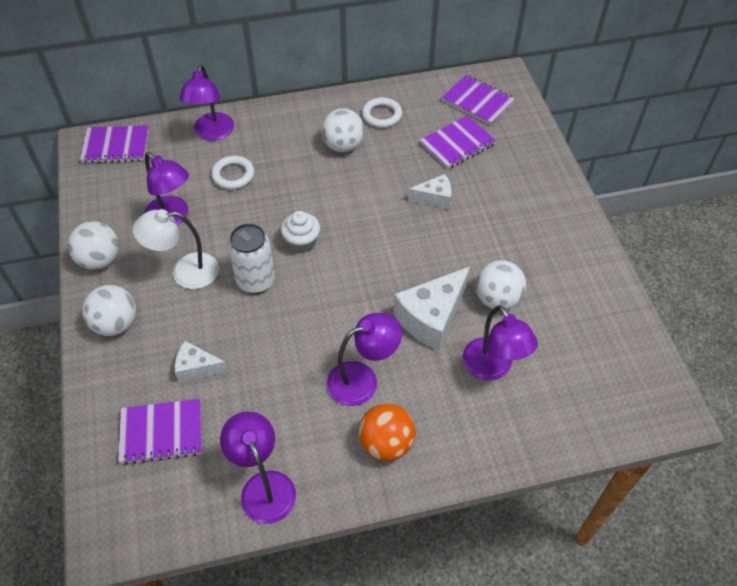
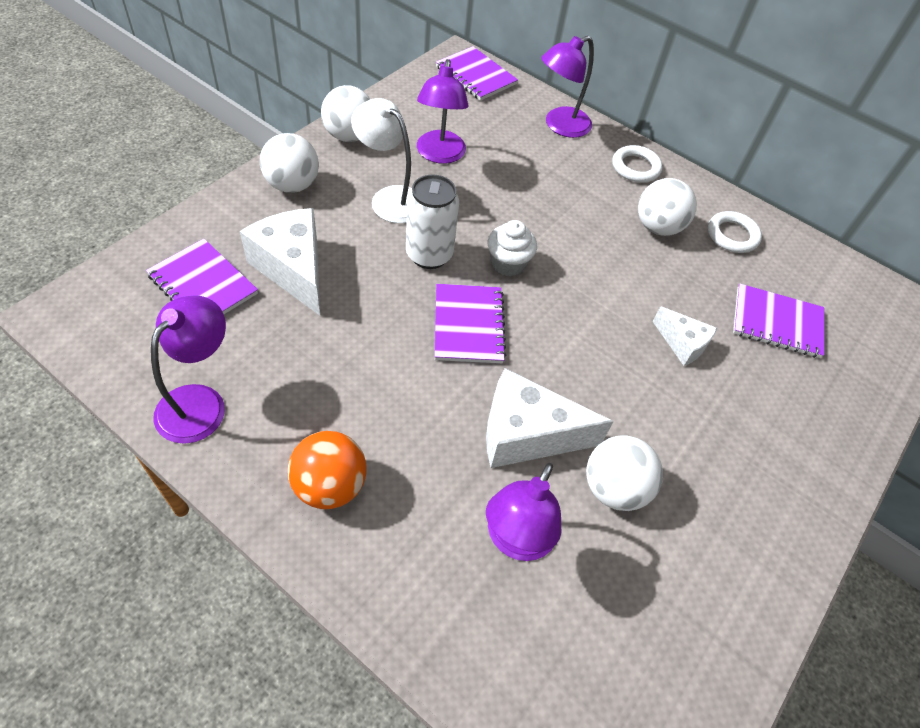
camera: 45 degrees right, 0 degrees up
(197, 368) = (293, 269): white cheese -> white cheese, size x1.77
(233, 175) = (530, 167): white ring -> white ring (635, 167)
(362, 379) = (391, 414): purple lamp -> none
(477, 101) = (855, 307): purple notebook -> purple notebook (468, 325)

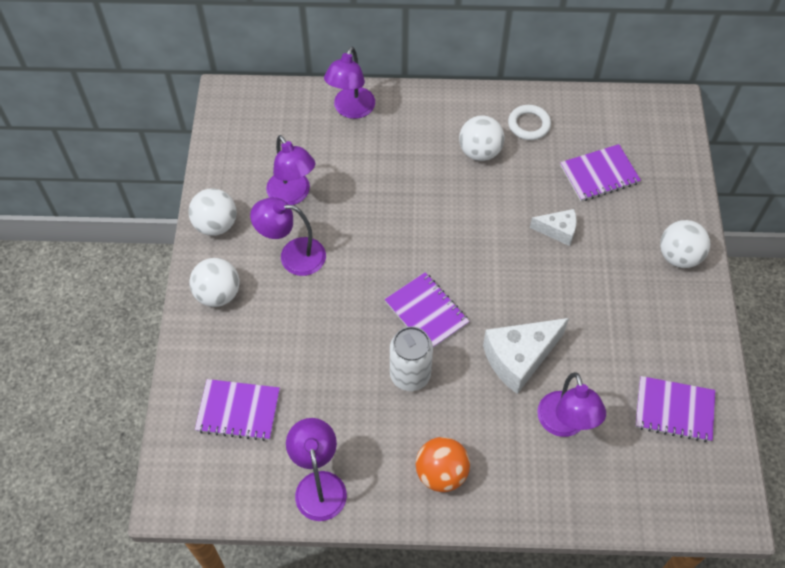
camera: 30 degrees left, 5 degrees up
(293, 269) = (283, 356): white cheese -> none
(390, 198) = (293, 255): white lamp -> purple lamp
(429, 255) = (358, 280): white can -> white can (410, 375)
(475, 76) = (254, 105): purple notebook -> purple notebook (674, 410)
(508, 263) = (412, 250): white cupcake -> none
(614, 488) = (590, 354): white ball -> white ball (679, 256)
(635, 167) = (429, 111): white ring -> none

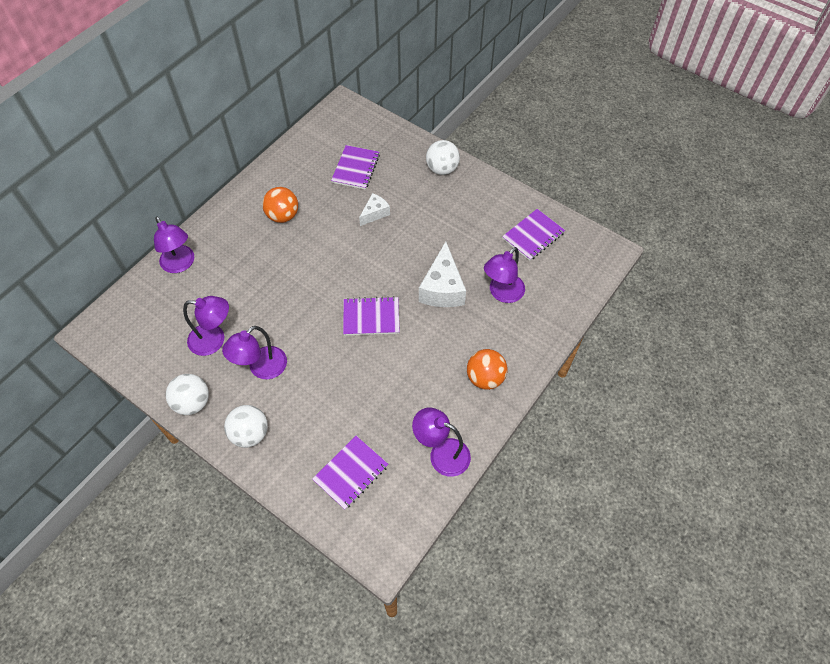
camera: 55 degrees left, 0 degrees up
(410, 375) = (407, 354): white can -> none
(480, 152) = (283, 216): white ball -> orange ball
(529, 125) = (288, 179): white ring -> none
(564, 424) = (502, 293): purple lamp -> purple lamp turned 105 degrees clockwise

